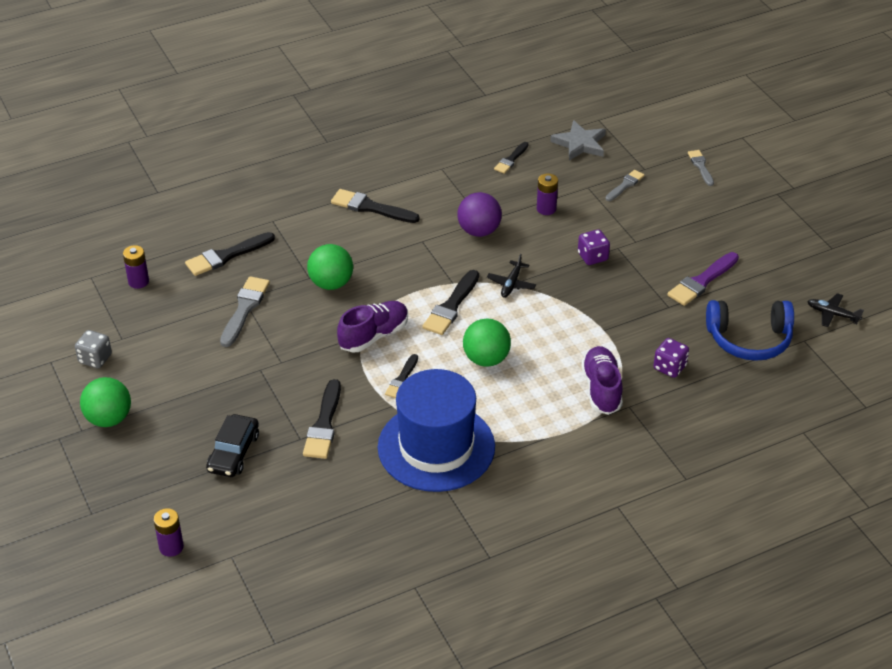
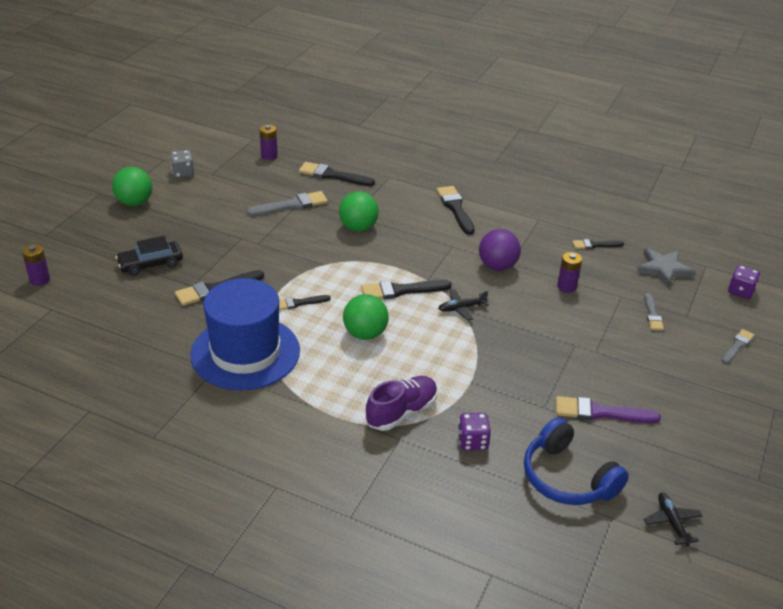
camera: 50 degrees right, 5 degrees down
(373, 336) = (328, 270): purple shoe -> none
(592, 257) = (546, 336): purple dice -> purple dice (740, 291)
(625, 185) = (652, 314): grey brush -> grey brush turned 90 degrees clockwise

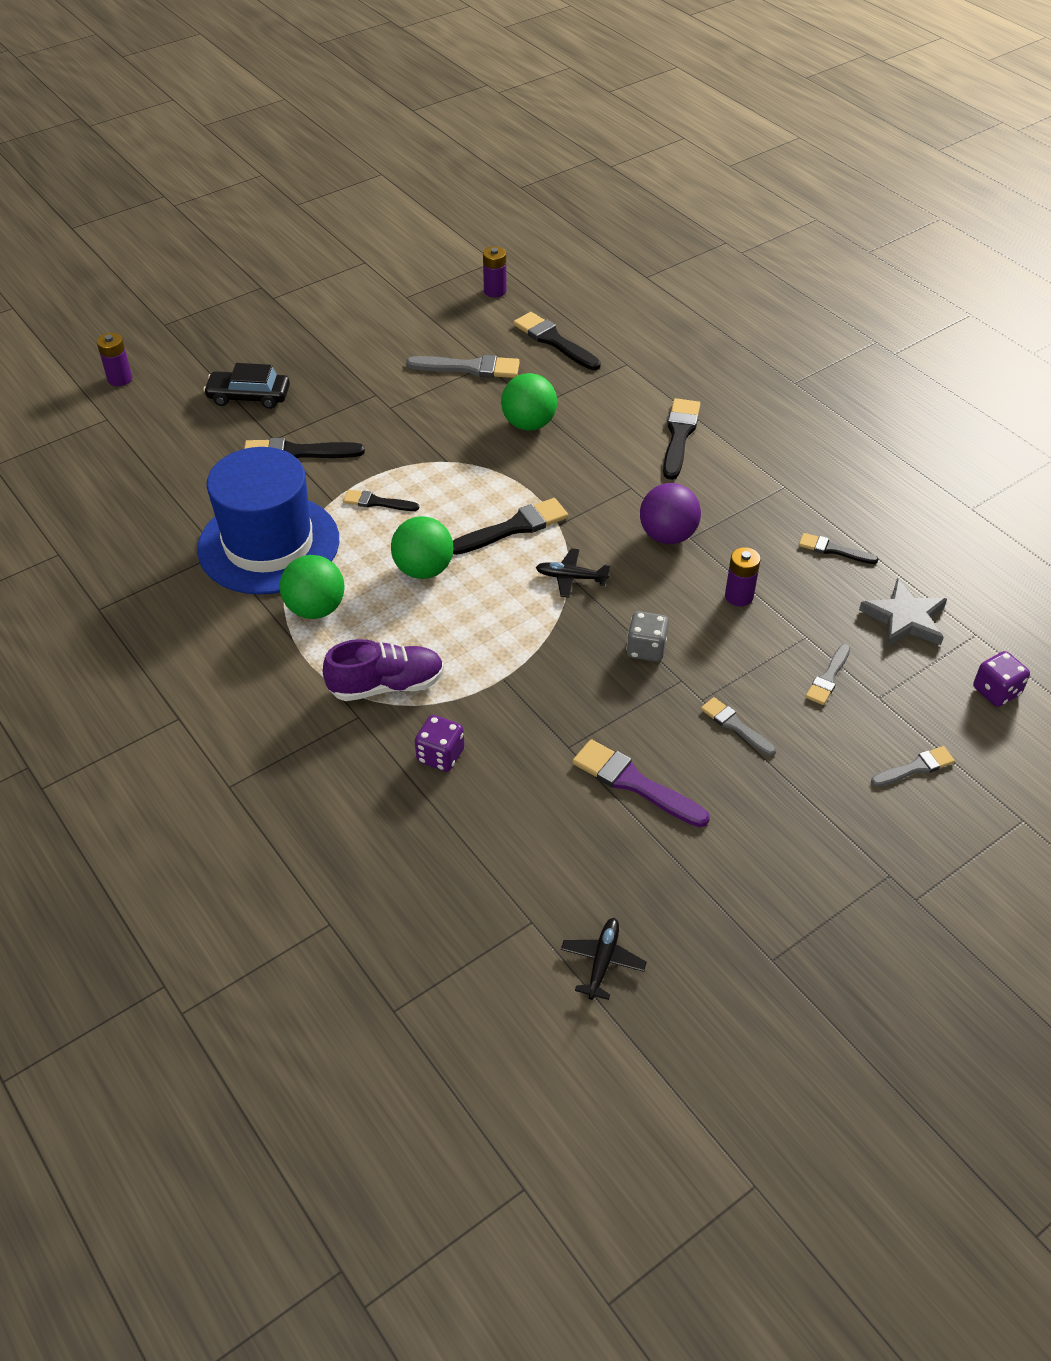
camera: 30 degrees right, 10 degrees up
(134, 202) = (289, 310): green ball -> green ball (315, 609)
(183, 173) = (373, 286): grey dice -> grey dice (646, 649)
(401, 290) = (513, 528): black brush -> black brush turned 135 degrees clockwise
(567, 478) = (517, 848): blue headphones -> none
(627, 359) = (735, 726): none -> grey brush

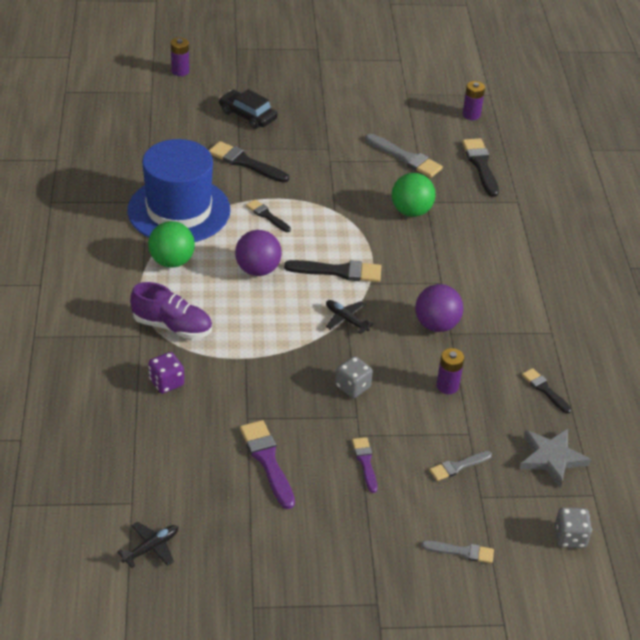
camera: 30 degrees right, 5 degrees down
(423, 570) = (257, 270): green ball -> purple ball
(679, 435) = (508, 265): black brush -> none
(735, 726) = (365, 462): grey brush -> purple brush
(996, 691) = (570, 537): purple dice -> grey dice

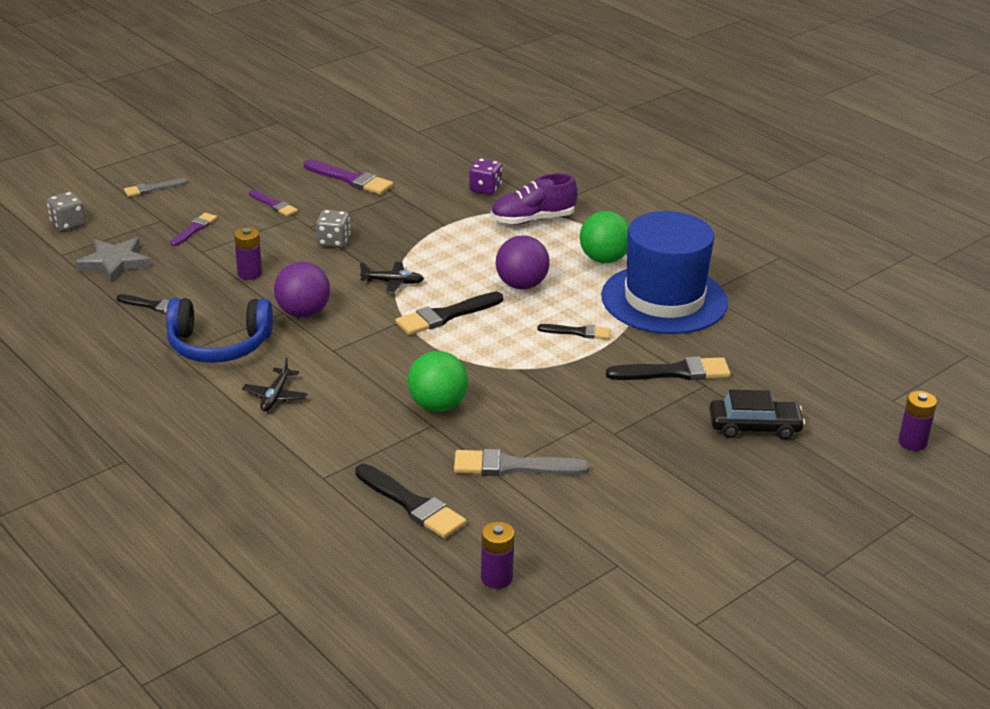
camera: 145 degrees right, 10 degrees down
(151, 548) = (376, 120): black plane -> black plane (275, 396)
(458, 466) = (194, 229): grey brush -> purple brush
(518, 326) = (219, 345): none -> blue headphones

